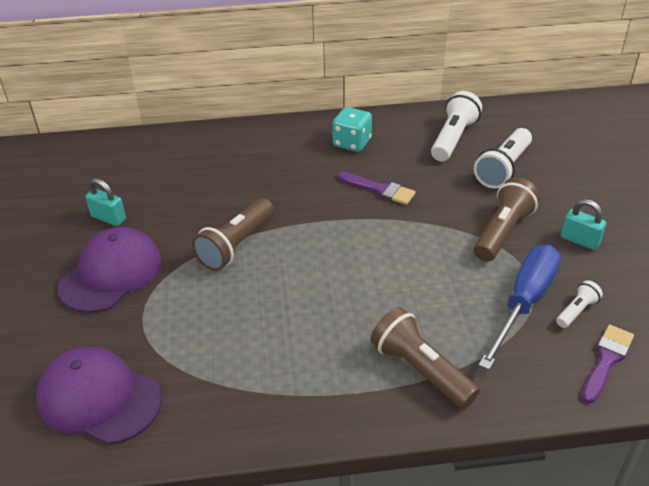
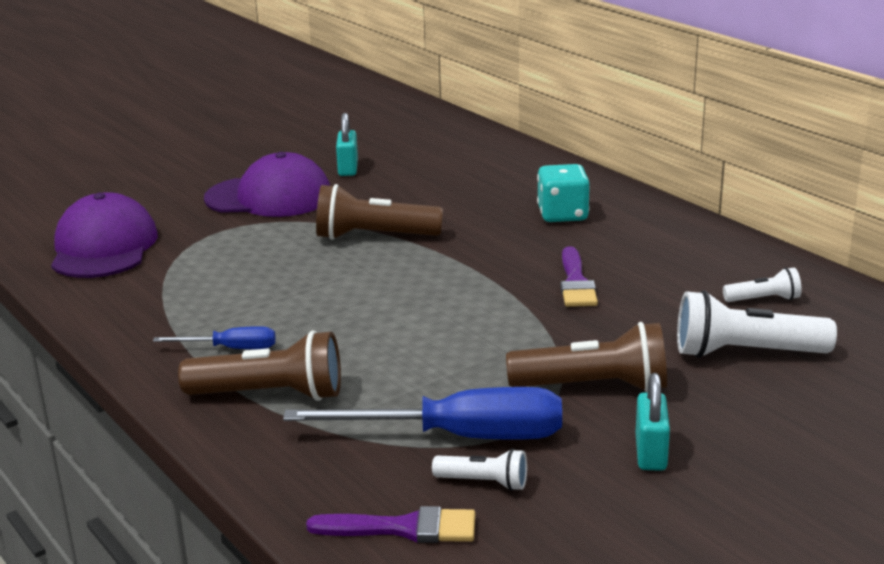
camera: 60 degrees right, 15 degrees down
(341, 370) = (231, 349): none -> blue screwdriver
(352, 143) = (649, 240): turquoise dice -> turquoise dice (562, 215)
(420, 370) = (270, 395): brown flashlight -> brown flashlight turned 75 degrees clockwise
(453, 138) = (763, 299): white flashlight -> white flashlight, size x0.53

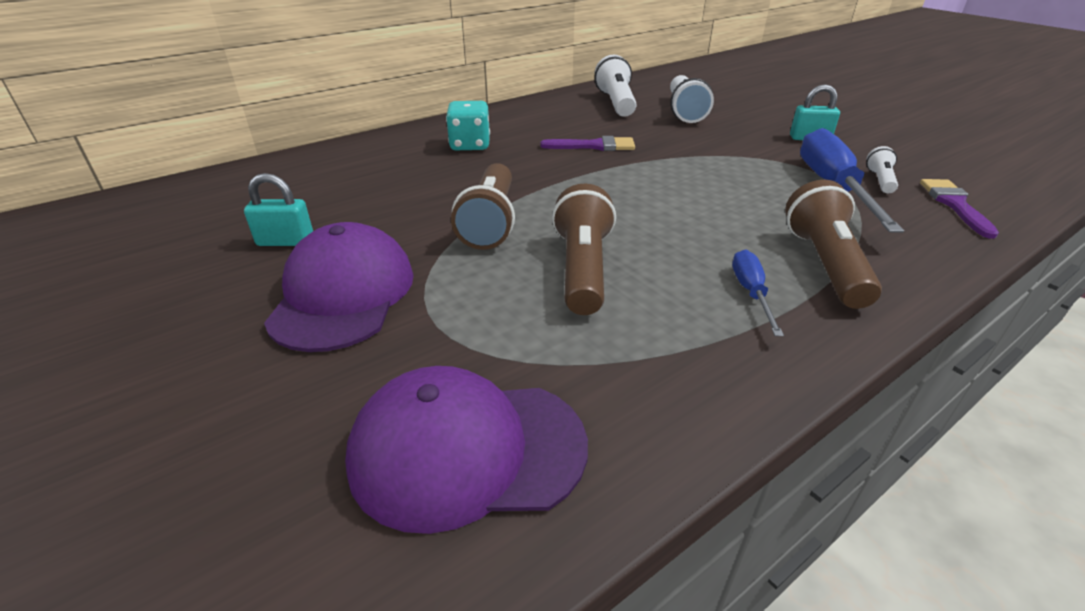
camera: 90 degrees left, 10 degrees up
(593, 387) = (743, 148): brown flashlight -> brown flashlight (583, 269)
(763, 299) = (616, 103): white flashlight -> white flashlight, size x1.89

